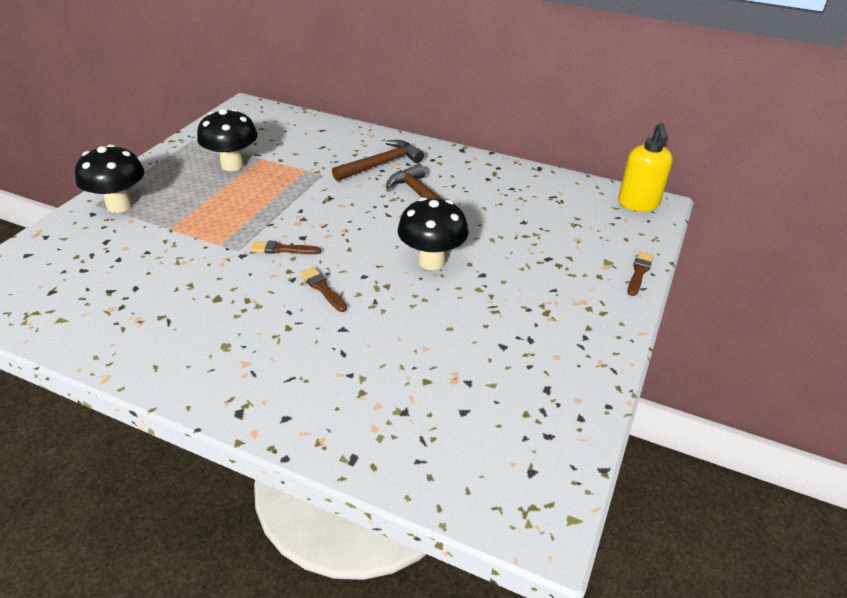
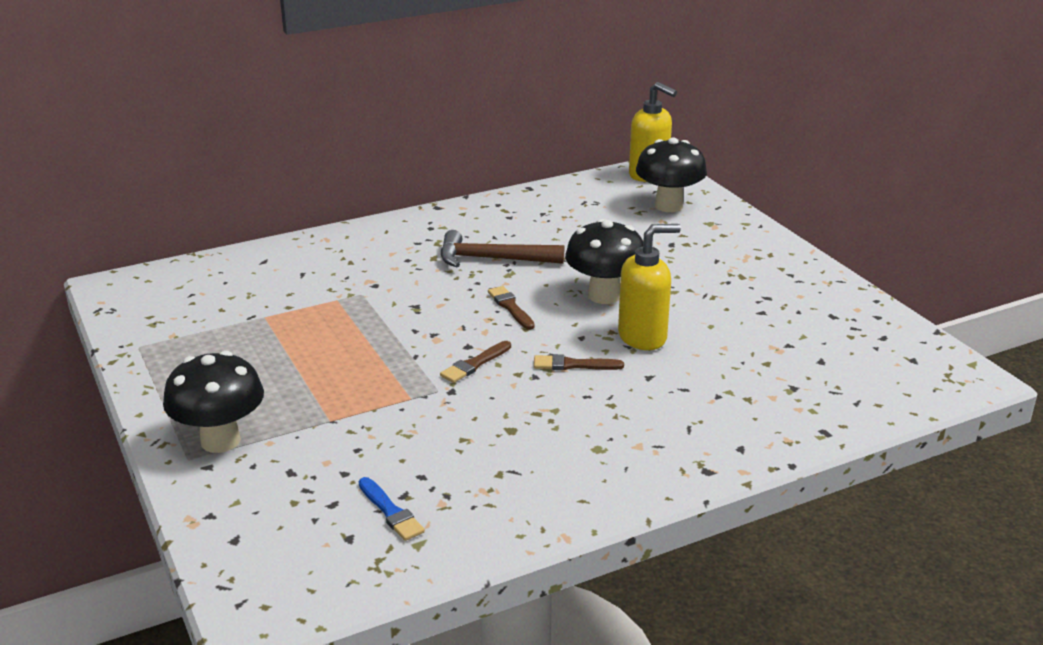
camera: 50 degrees left, 10 degrees down
(87, 294) = (391, 512): none -> blue brush
(232, 165) = (250, 338): black mushroom -> black mushroom (668, 206)
(381, 164) = (396, 256): brown hammer -> none
(394, 303) = (643, 337): none -> yellow soap dispenser
(639, 272) = (739, 217): brown brush -> brown brush (510, 307)

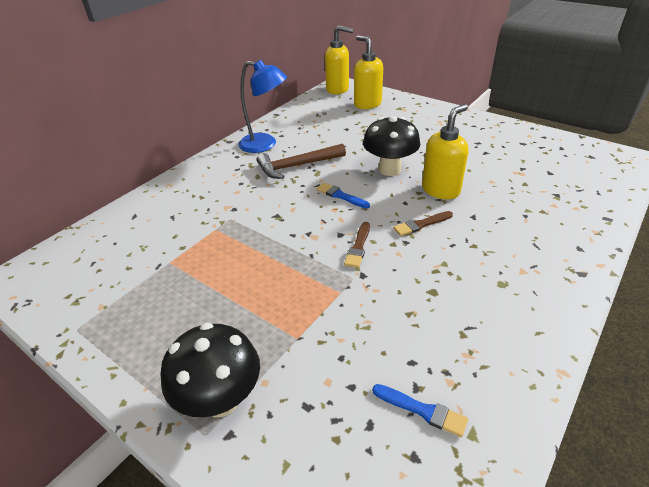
camera: 25 degrees left, 10 degrees up
(478, 223) = (265, 144): none -> blue lamp
(510, 307) = (341, 196): brown brush -> blue brush
(668, 206) = (367, 104): black mushroom -> yellow soap dispenser

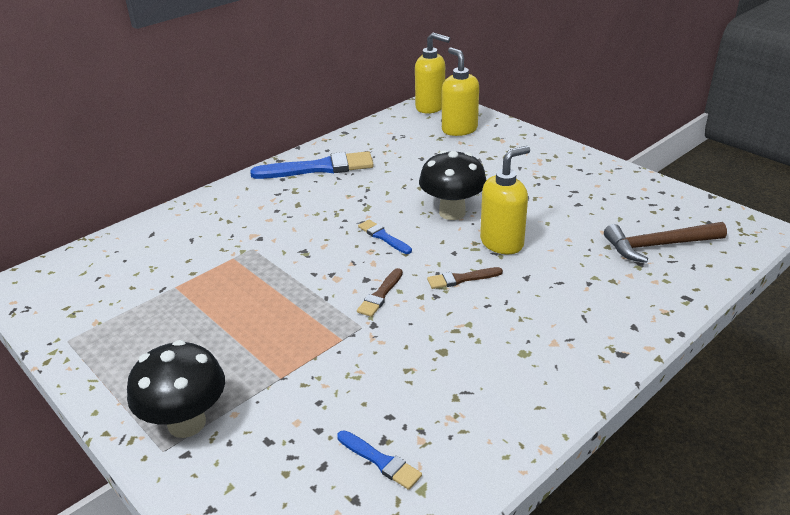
camera: 10 degrees right, 5 degrees down
(265, 144) = (319, 168): blue lamp -> blue brush
(297, 166) = (347, 197): brown hammer -> brown hammer (659, 246)

